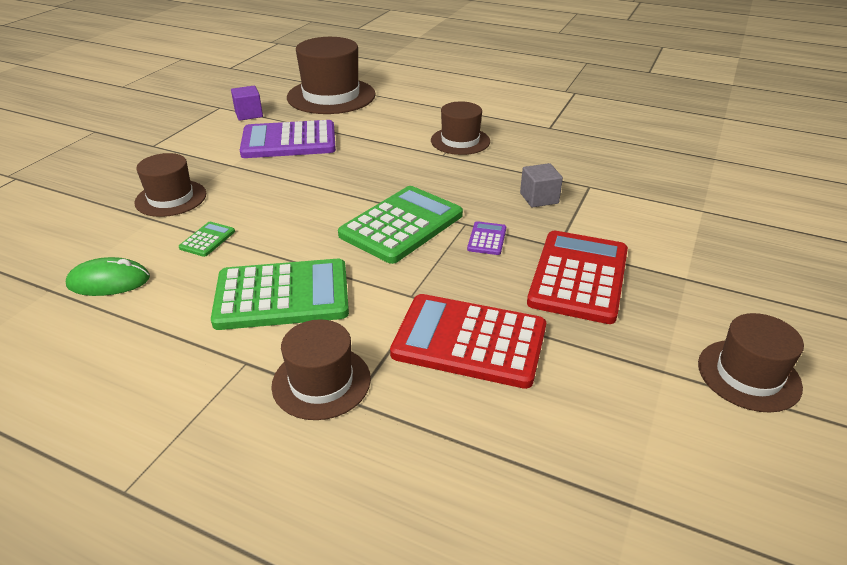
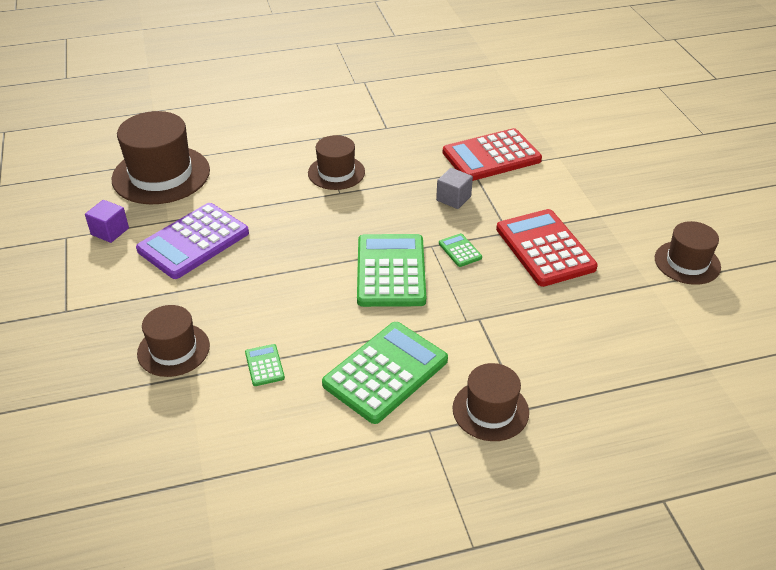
camera: 40 degrees left, 5 degrees up
(109, 281) = (240, 443): green mouse -> none
(469, 341) = (537, 330): red calculator -> red calculator (491, 156)
(487, 239) = (460, 250): purple calculator -> green calculator

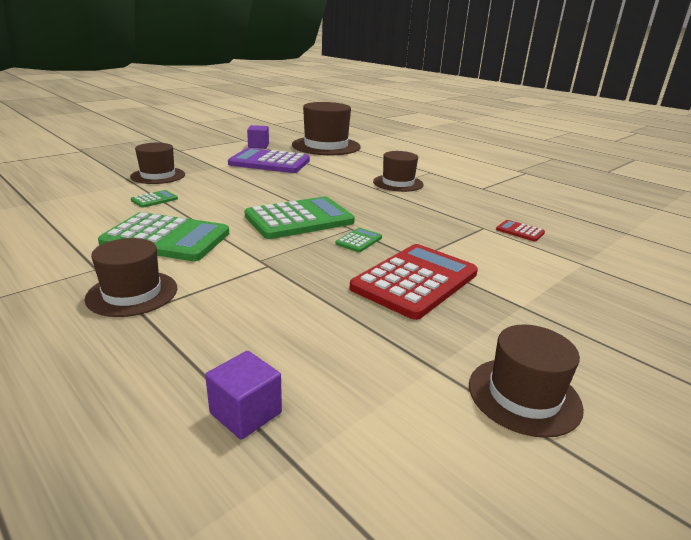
camera: 60 degrees right, 15 degrees down
(453, 198) = (430, 226): grey cube -> none
(491, 156) = (520, 231): red calculator -> red calculator, size x0.43
(664, 377) = (246, 413): none -> purple cube

